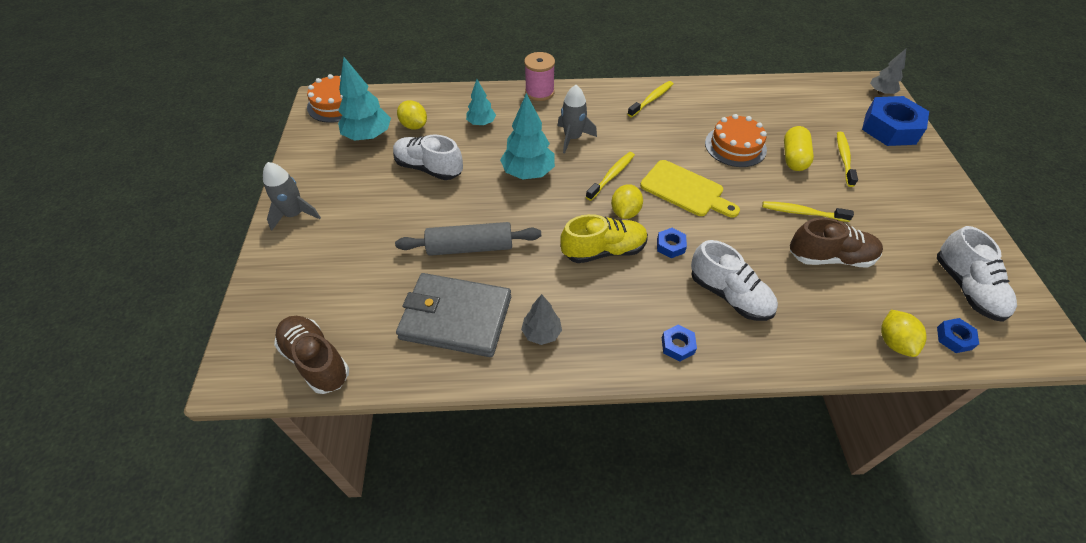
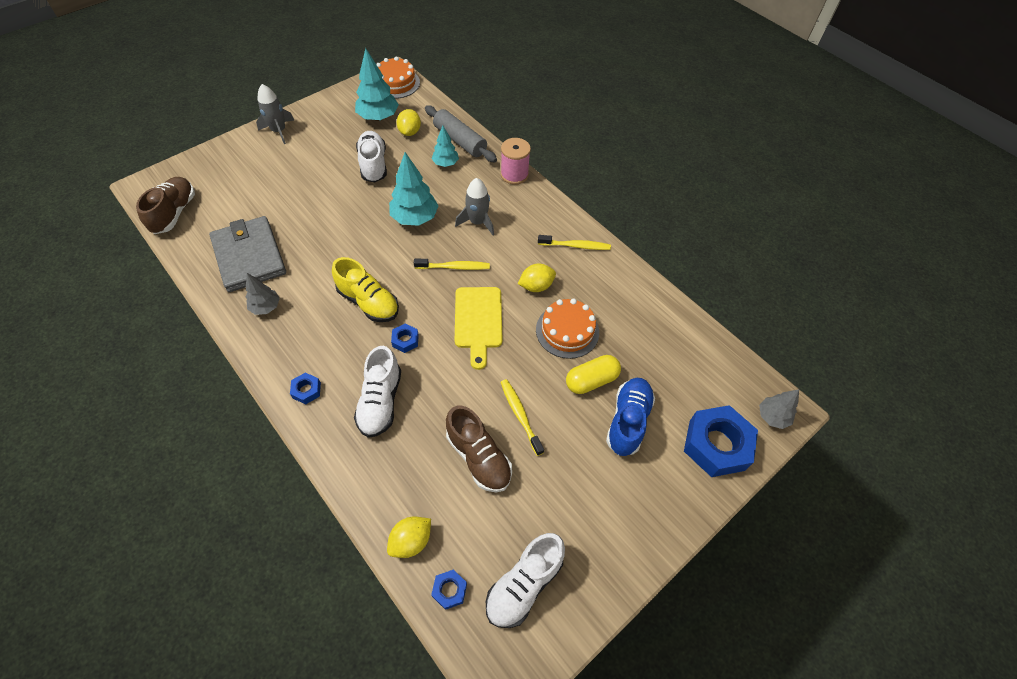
camera: 50 degrees right, 5 degrees up
(470, 247) = (315, 228): grey rolling pin -> grey rolling pin (460, 141)
(625, 212) = (420, 295): yellow lemon -> yellow lemon (536, 286)
(844, 158) = (628, 421): yellow toothbrush -> blue shoe

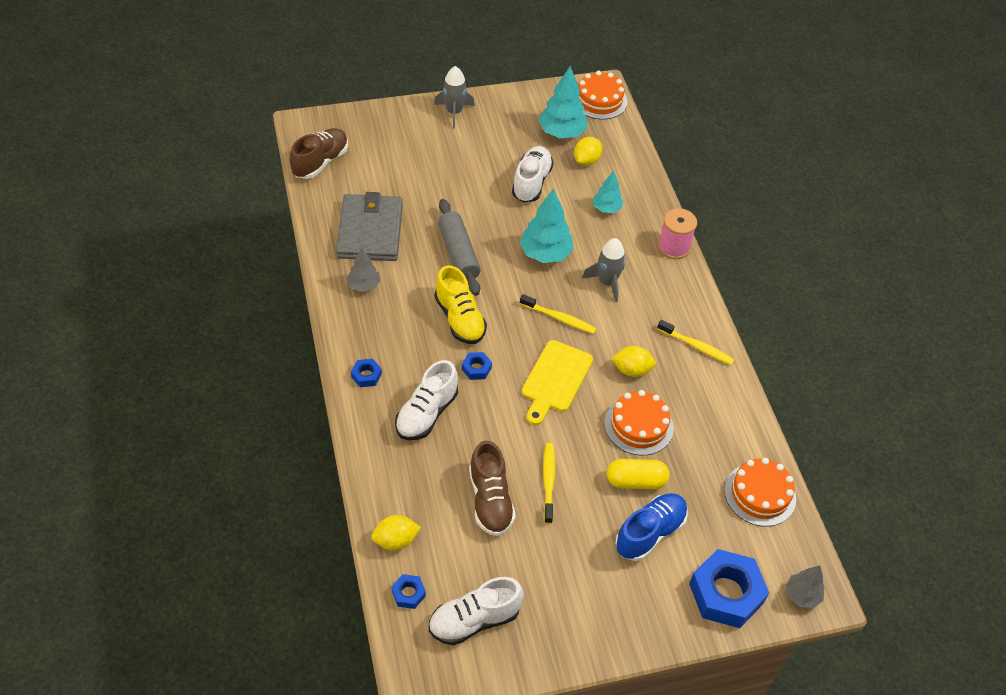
camera: 25 degrees right, 5 degrees down
(460, 141) = (635, 189): grey rolling pin -> grey rolling pin (458, 254)
(692, 346) = (760, 494): none -> orange cake

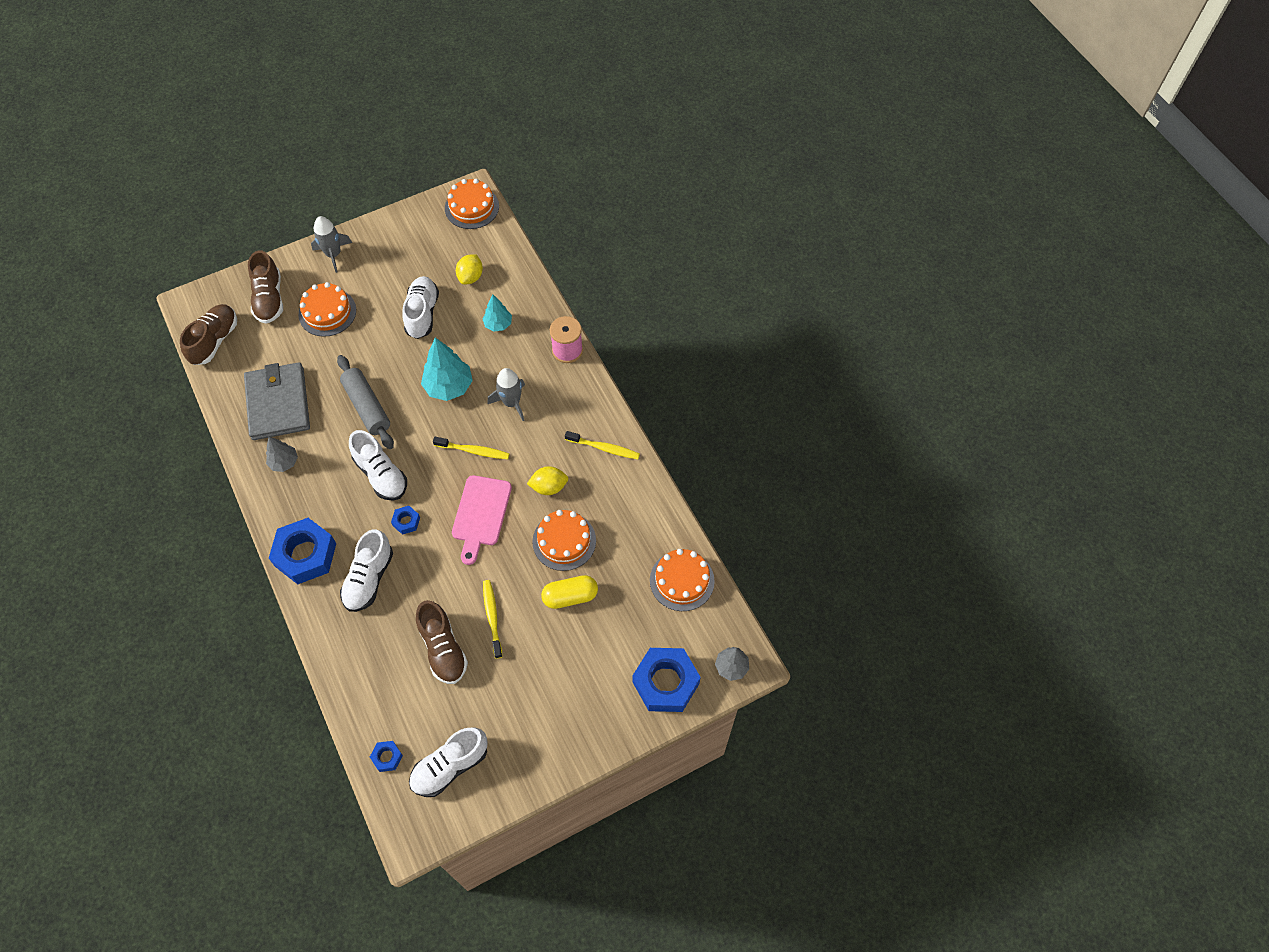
camera: 10 degrees left, 10 degrees up
(366, 375) = (305, 555): blue nut -> blue nut, size x2.22
(382, 137) = (269, 299): none -> brown shoe
(396, 540) = (365, 710): yellow lemon -> none
(437, 161) = (327, 312): none -> orange cake
(459, 319) = (381, 475): yellow shoe -> white shoe
(555, 379) = (481, 514): yellow cutting board -> pink cutting board
(561, 133) = (441, 252): turquoise tree -> none
(650, 533) = (590, 643): blue shoe -> none

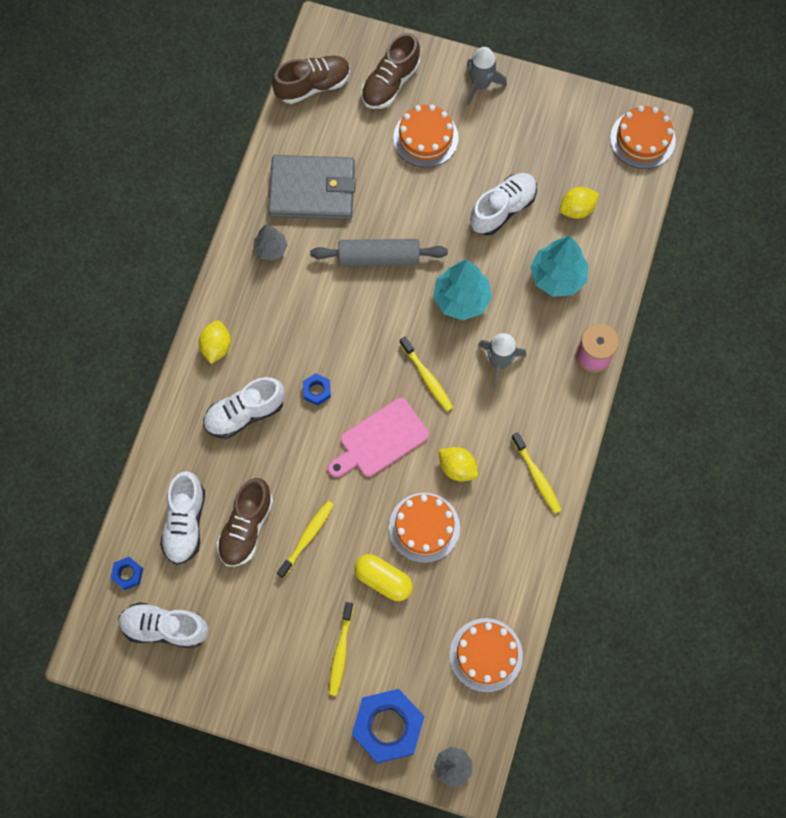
camera: 45 degrees right, 10 degrees up
(278, 403) = (312, 190): grey wallet -> grey wallet turned 60 degrees clockwise
(305, 555) = (216, 346): blue nut -> yellow lemon
(367, 407) = (379, 257): grey rolling pin -> grey rolling pin turned 75 degrees clockwise
(381, 475) = (334, 330): white shoe -> white shoe (185, 523)
(498, 324) = (557, 277): turquoise tree -> turquoise tree, size x1.68
(587, 666) = (340, 651): none -> yellow toothbrush

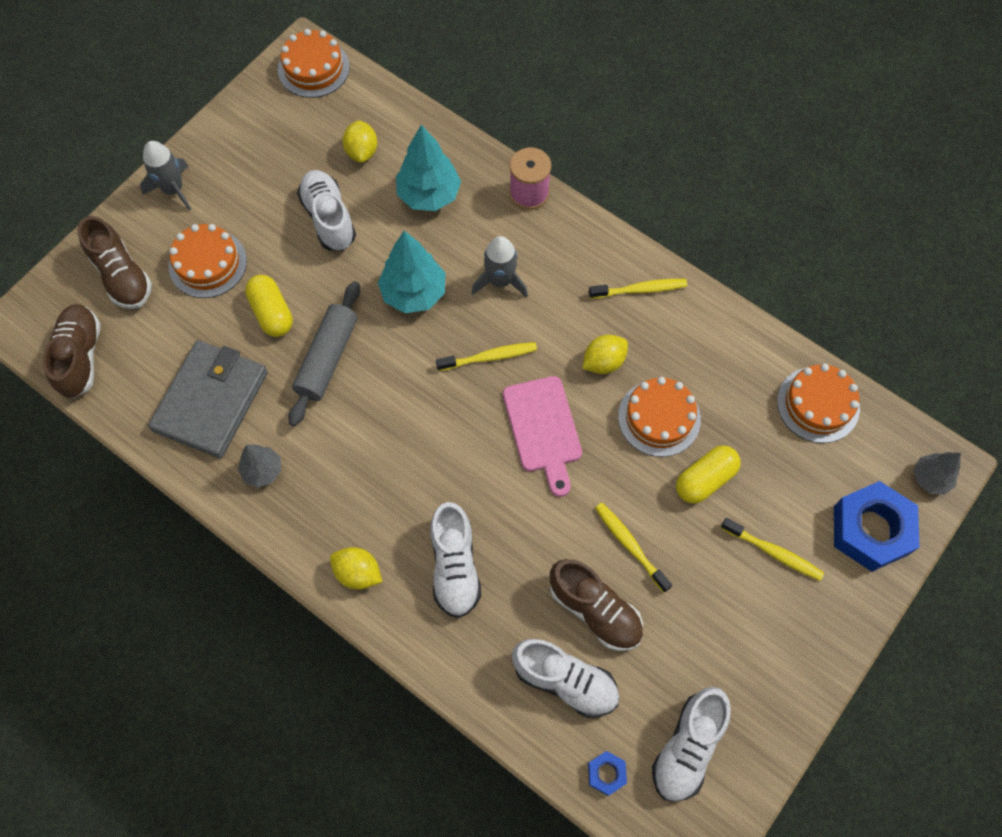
camera: 70 degrees left, 5 degrees down
(317, 390) = (459, 477): blue nut -> none
(402, 202) = (272, 313): none -> yellow capsule

